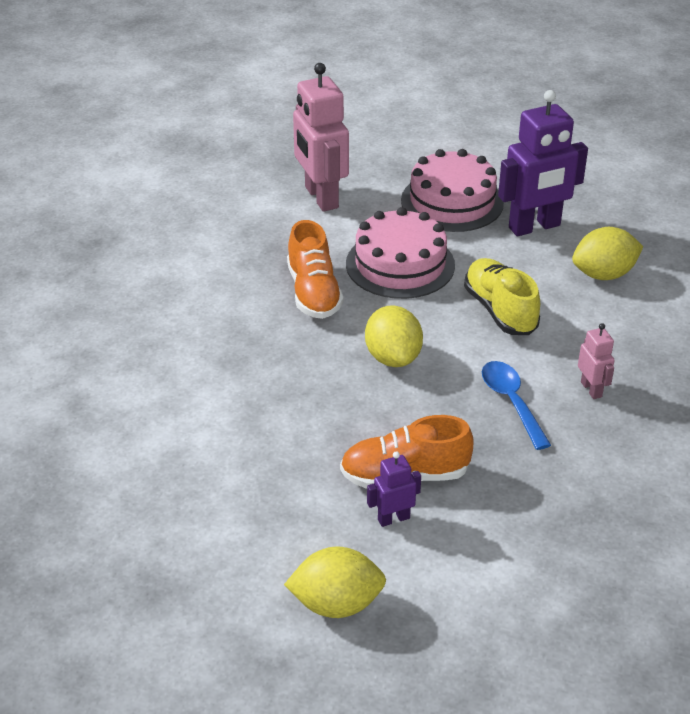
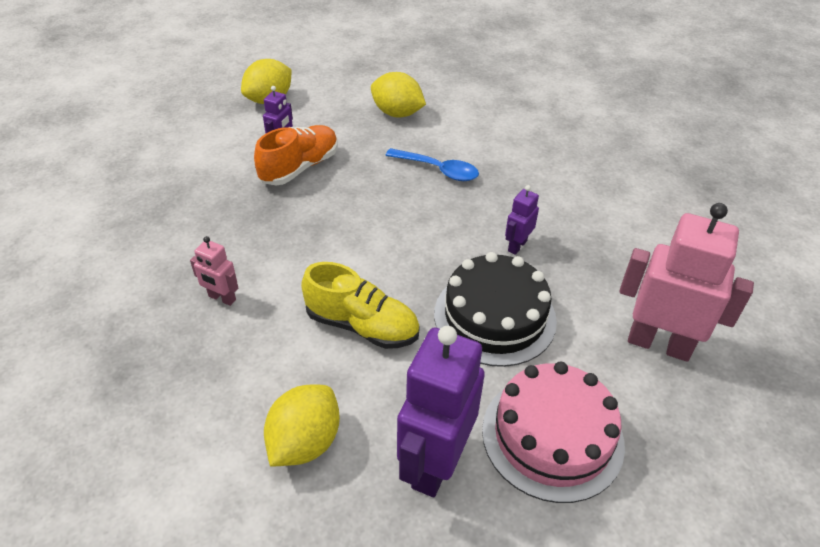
camera: 135 degrees right, 5 degrees up
(313, 293) = (517, 245): orange shoe -> purple robot
(393, 357) = (395, 232): yellow lemon -> yellow lemon (397, 113)
(400, 264) = (494, 317): pink cake -> black cake
(511, 402) = (276, 251): blue spoon -> blue spoon (438, 170)

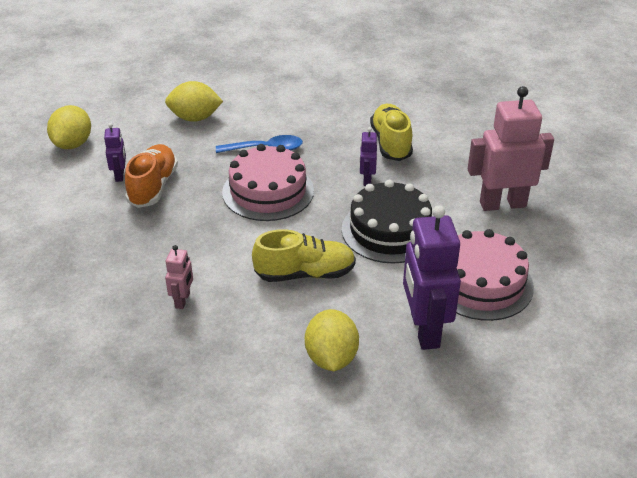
camera: 30 degrees left, 5 degrees down
(222, 298) = (183, 300): pink robot -> pink robot turned 75 degrees counterclockwise
(402, 216) = (268, 191): none -> pink cake
(578, 214) = (391, 143): none -> yellow shoe

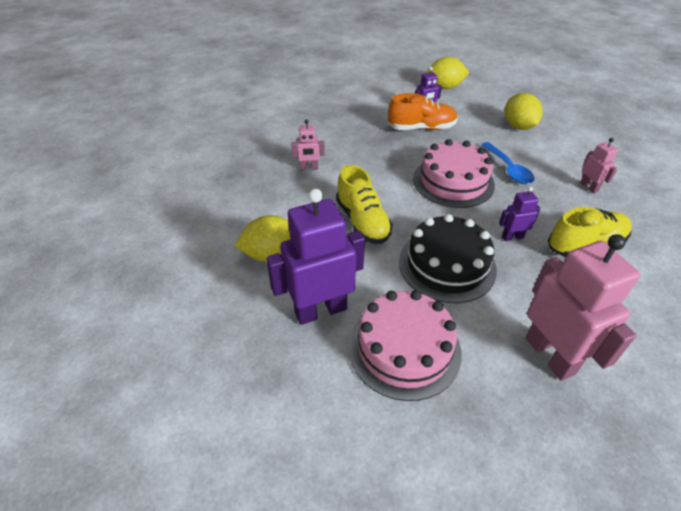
camera: 75 degrees right, 5 degrees up
(317, 112) = (589, 187): none -> pink robot

